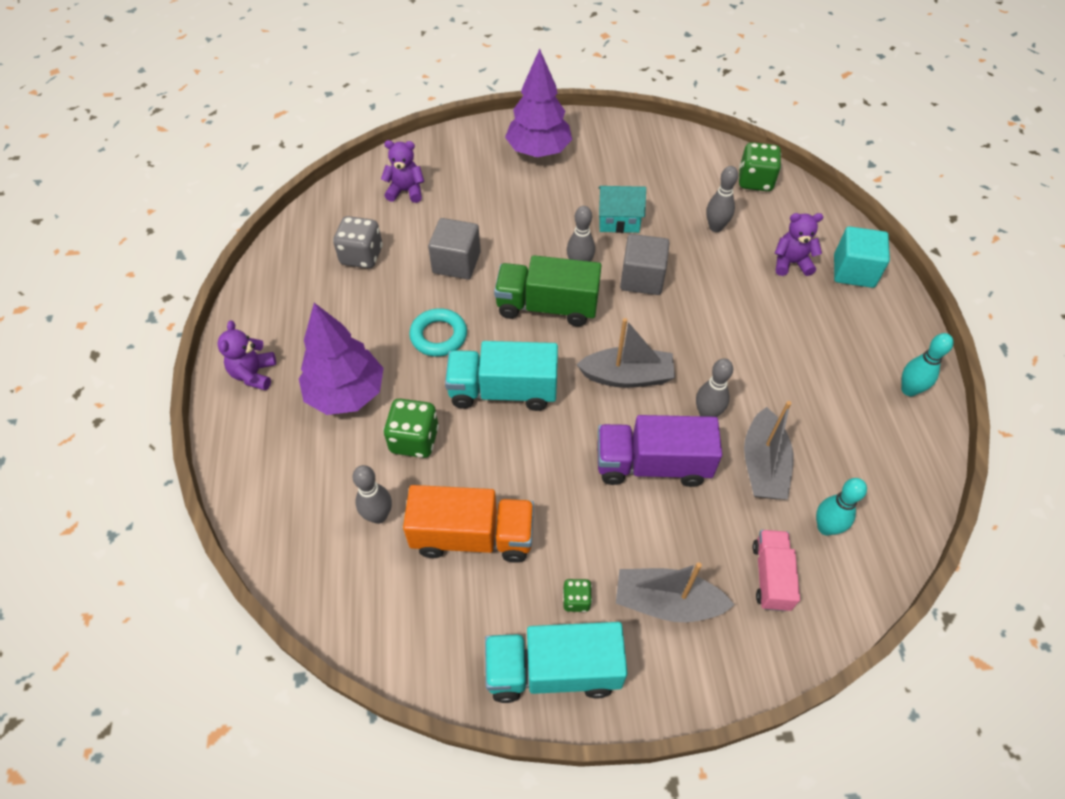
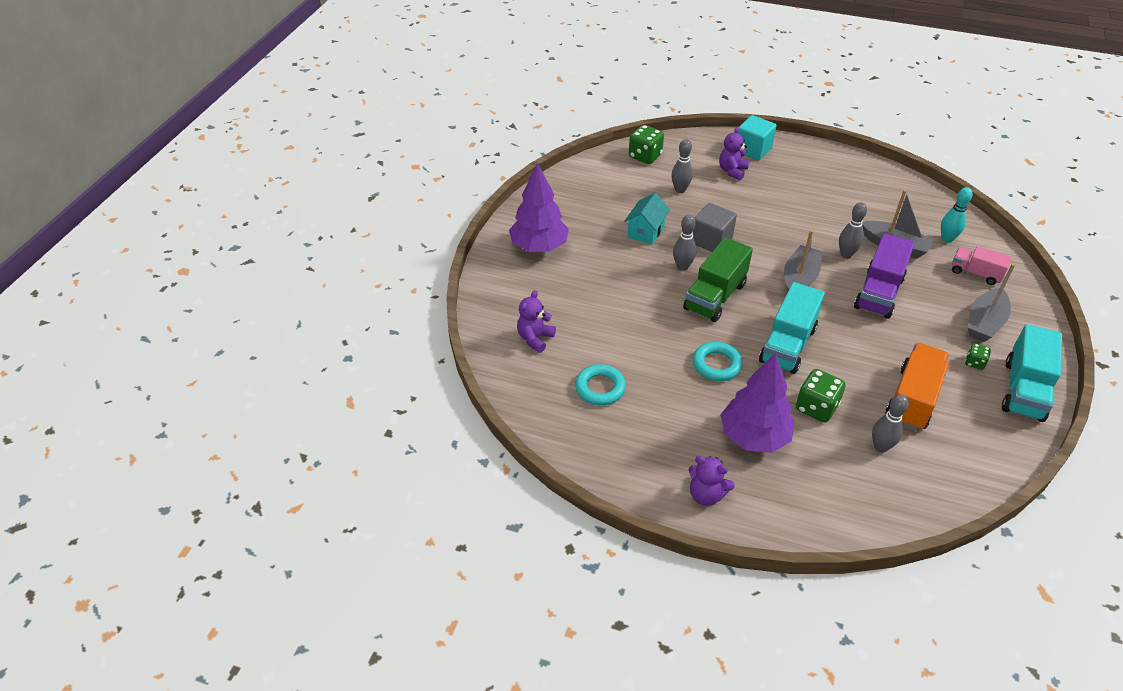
camera: 65 degrees left, 10 degrees down
(361, 256) = (600, 388): grey dice -> turquoise ring
(456, 263) = (641, 332): grey cube -> none
(909, 390) = (857, 169): turquoise bowling pin -> none

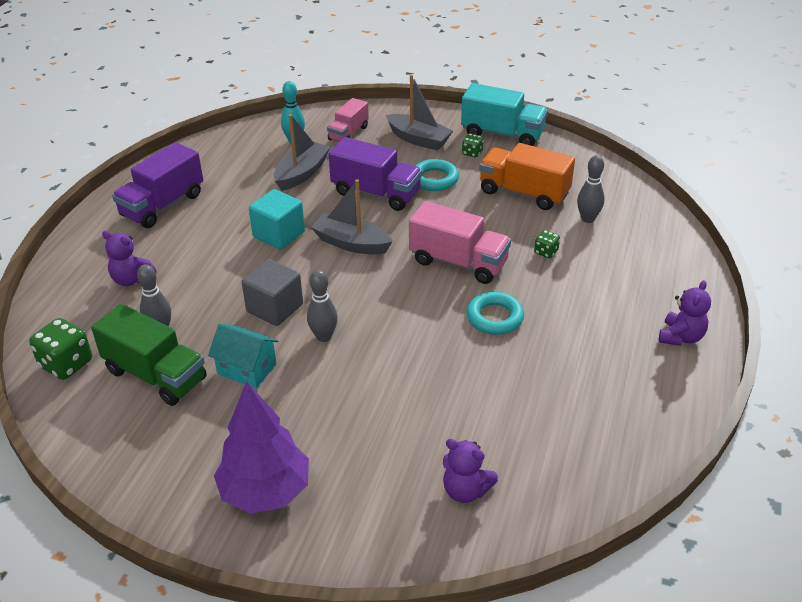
camera: 90 degrees left, 5 degrees down
(600, 388) = (547, 420): turquoise ring -> turquoise ring (434, 179)
(715, 296) = (380, 311): green truck -> green truck (155, 375)
(753, 150) = (89, 257): turquoise cube -> turquoise cube (279, 234)
(754, 437) = (595, 297): purple tree -> none
(787, 345) = (458, 262): turquoise truck -> pink truck
(816, 407) = (546, 252): green dice -> green dice, size x0.54
(825, 175) = (162, 205): none -> purple truck
(846, 254) = (312, 206): grey bowling pin -> none

